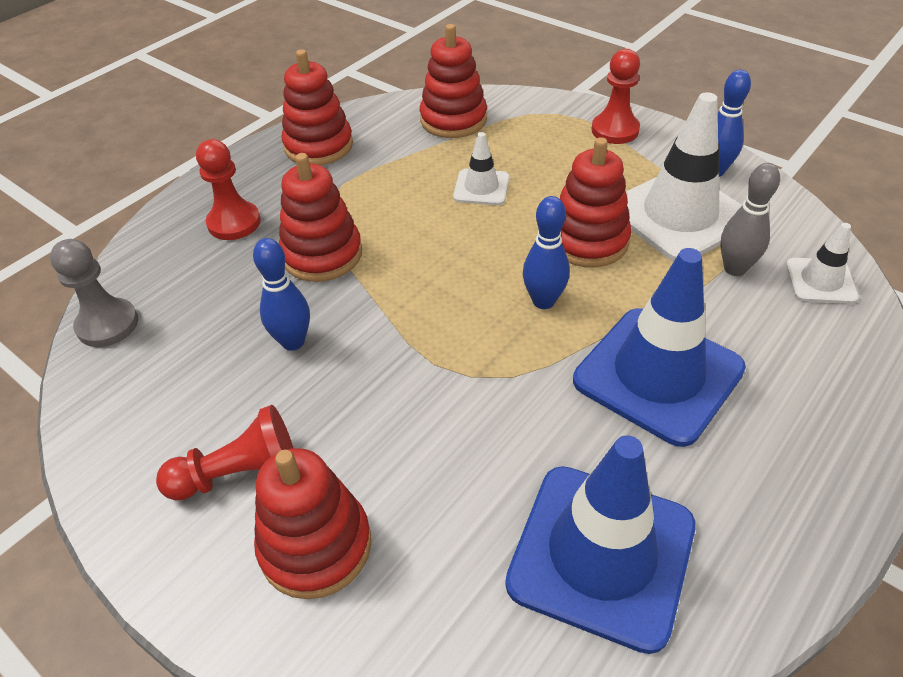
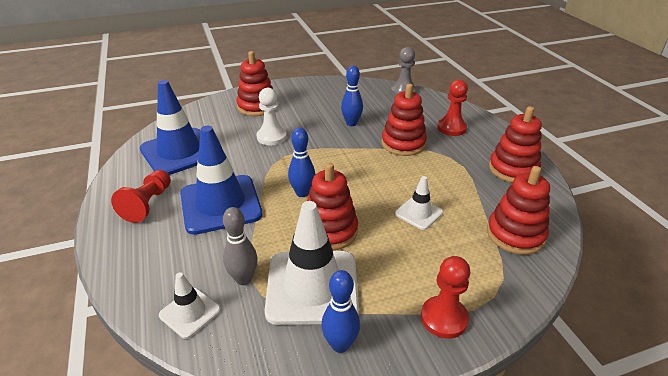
camera: 120 degrees right, 10 degrees down
(240, 473) = (300, 101): red pawn -> red pawn (148, 204)
(426, 431) = (271, 137): none -> white pawn

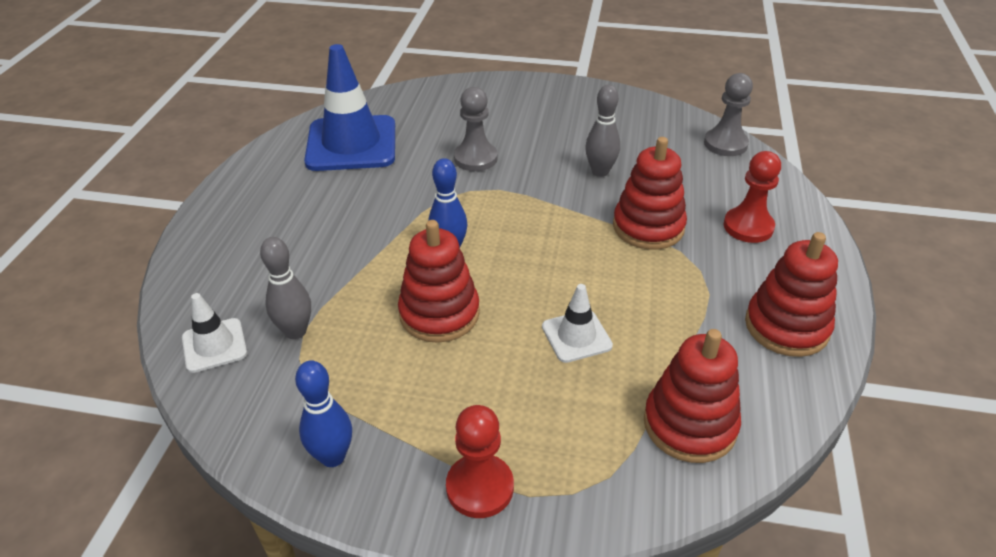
camera: 30 degrees right, 5 degrees up
(148, 204) = (269, 200): red pawn -> none
(220, 204) = (344, 229): blue traffic cone -> none
(257, 106) = (493, 108): red stacking toy -> none
(271, 137) = (475, 158): white pawn -> grey pawn
(312, 287) = (360, 374): white traffic cone -> none
(351, 123) = (600, 172): blue bowling pin -> grey bowling pin

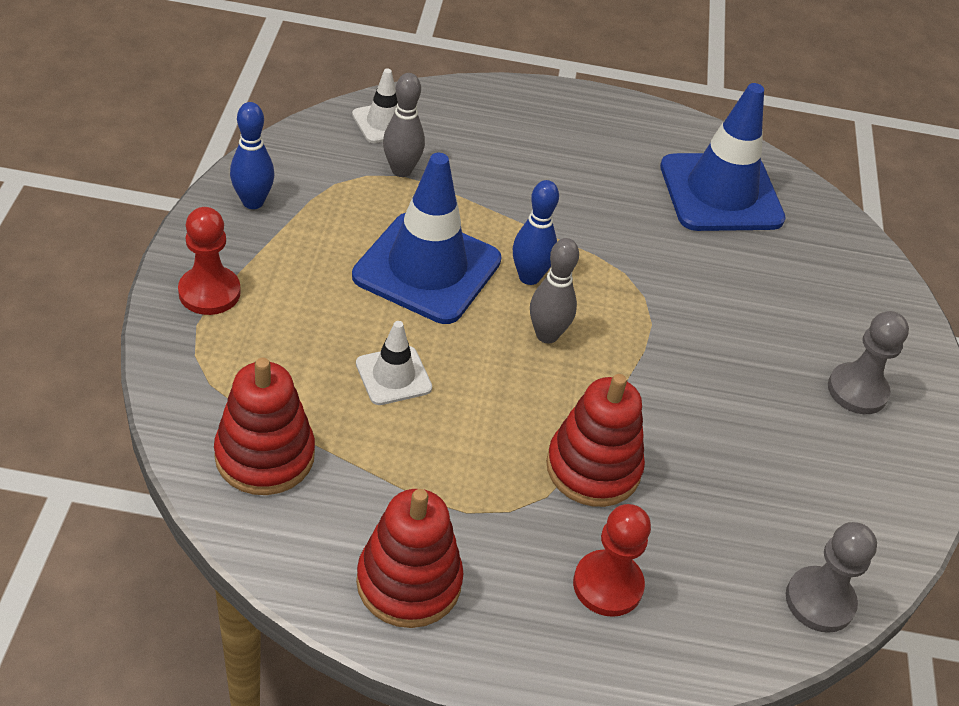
camera: 80 degrees right, 5 degrees up
(439, 313) = (427, 268): red stacking toy -> blue traffic cone
(475, 158) = (714, 304): grey pawn -> grey pawn (857, 390)
(600, 172) = (710, 431): grey bowling pin -> grey bowling pin (547, 335)

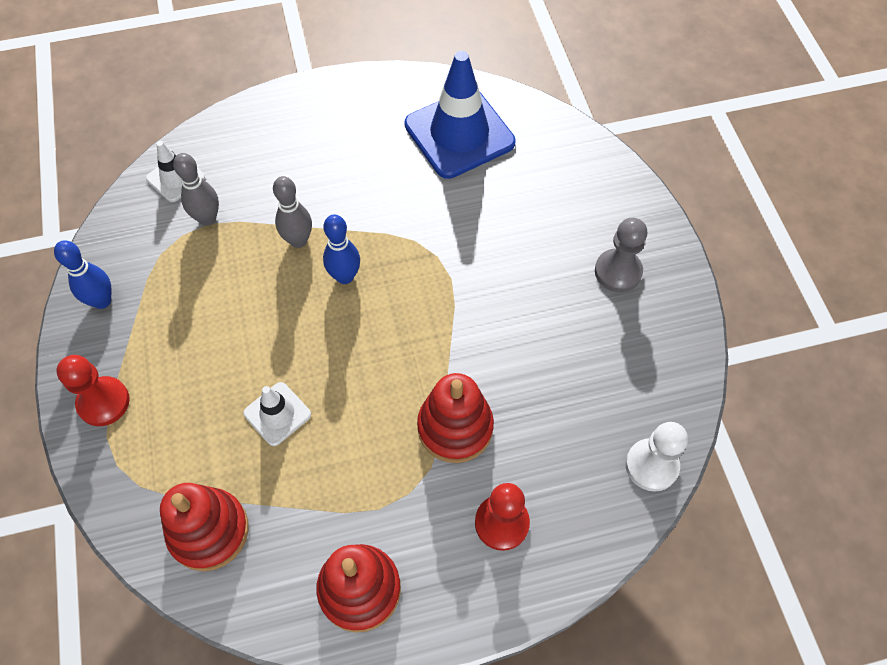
camera: 15 degrees left, 15 degrees up
(427, 268) = (264, 303): blue traffic cone -> none
(547, 335) = (378, 324): grey bowling pin -> grey bowling pin (298, 240)
(819, 601) = (651, 465): grey pawn -> white pawn

